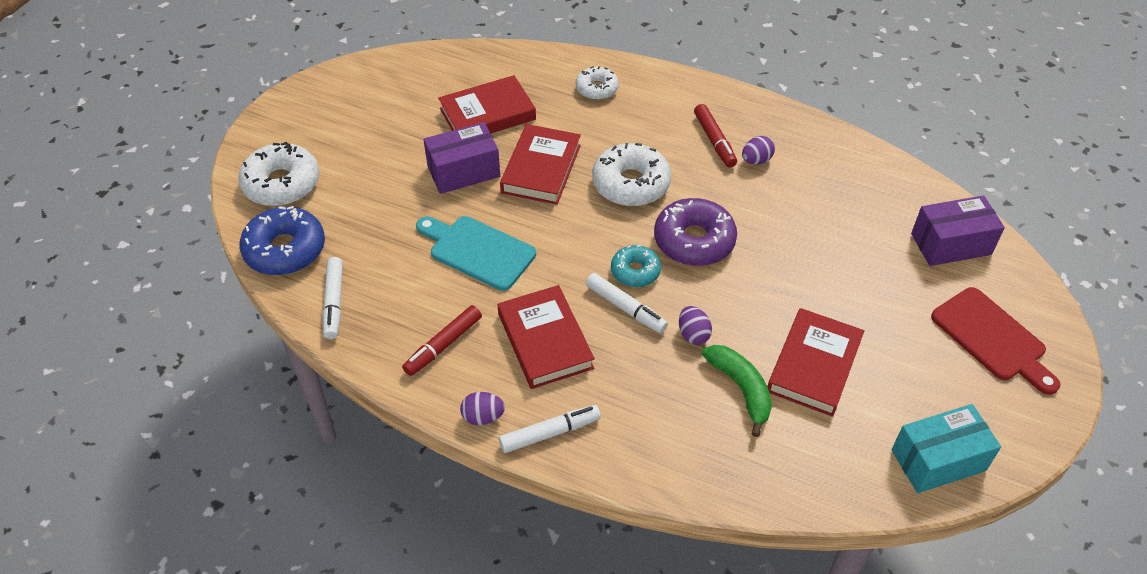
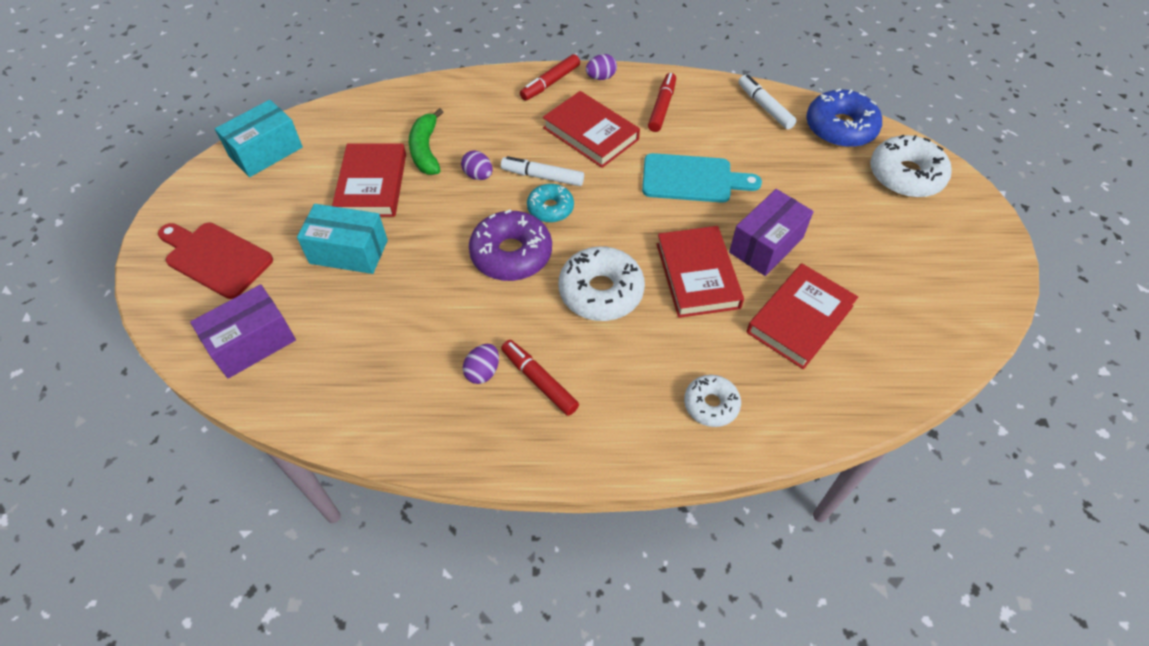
camera: 155 degrees right, 5 degrees up
(550, 433) = (550, 83): white marker -> red marker
(741, 389) = (426, 150): green banana -> green banana turned 45 degrees clockwise
(852, 297) = (349, 251): none -> turquoise box

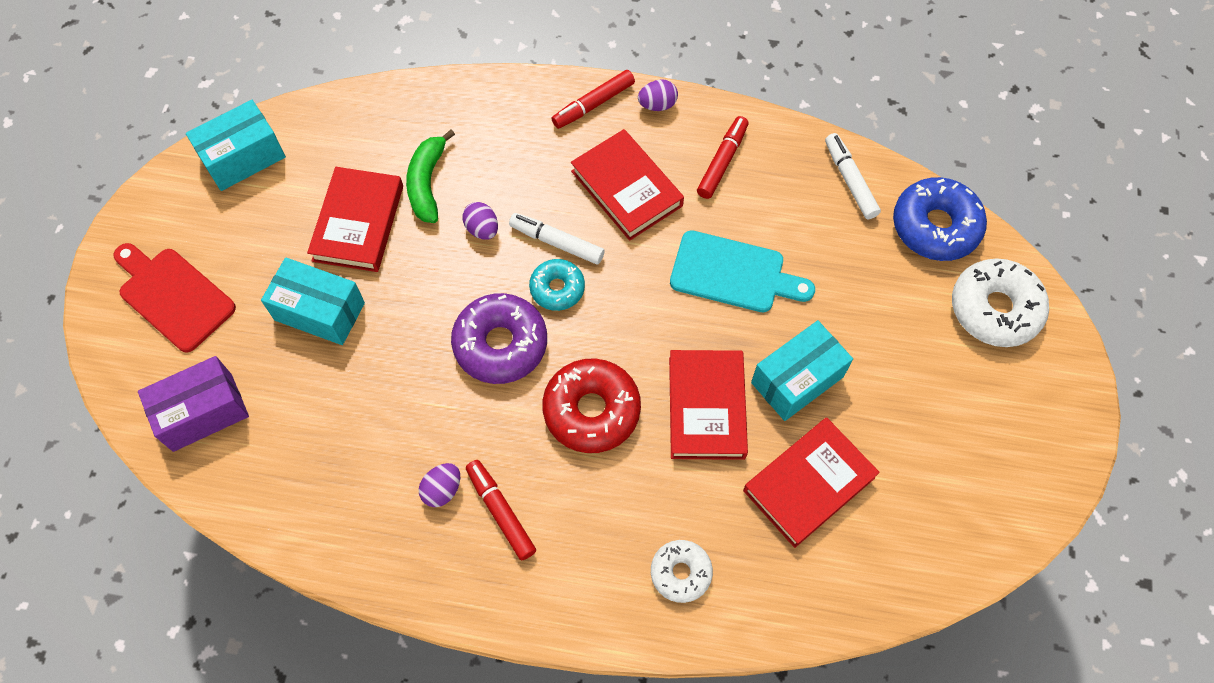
camera: 10 degrees right, 10 degrees up
(601, 292) = (591, 410): white donut -> red donut
(766, 245) = (797, 379): purple box -> turquoise box

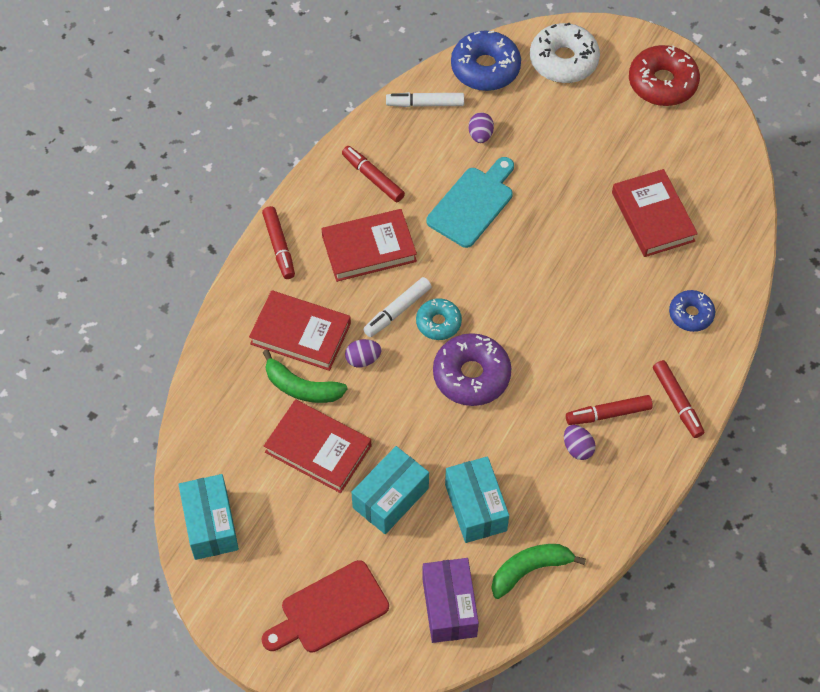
camera: 70 degrees left, 5 degrees down
(269, 483) = (530, 570): none -> green banana
(545, 591) = (677, 402): none -> red marker
(591, 410) = (549, 331): red donut -> red donut (662, 83)
(657, 105) = (300, 203): purple egg -> purple egg (480, 135)
(680, 573) = (691, 314): white donut -> blue donut
(706, 407) = (573, 258): red book -> red book (300, 334)
(797, 379) = (573, 195): turquoise box -> turquoise box (475, 507)

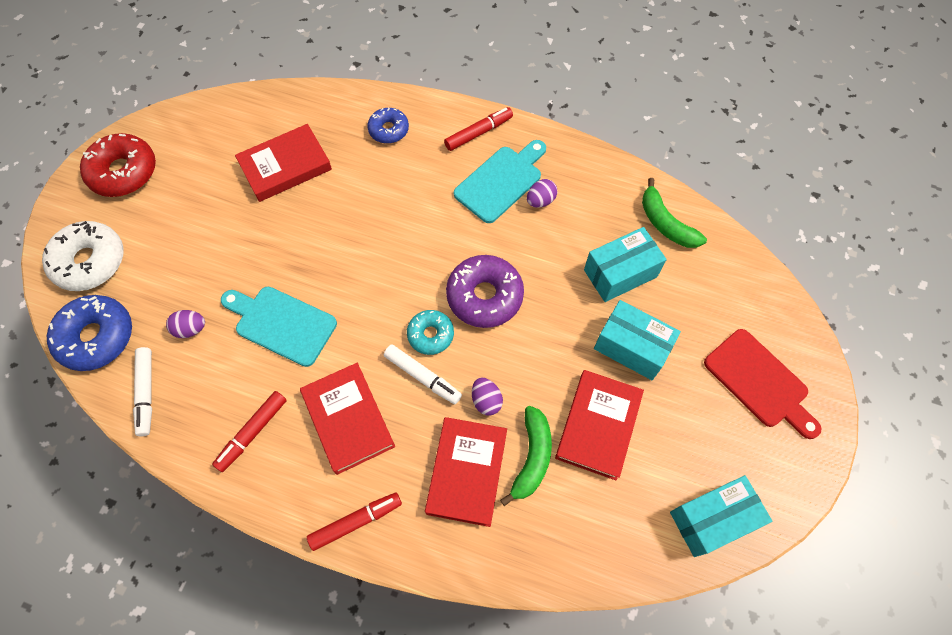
camera: 100 degrees left, 5 degrees up
(449, 607) = (721, 281): purple box -> none
(608, 414) = (501, 181): red marker -> turquoise cutting board

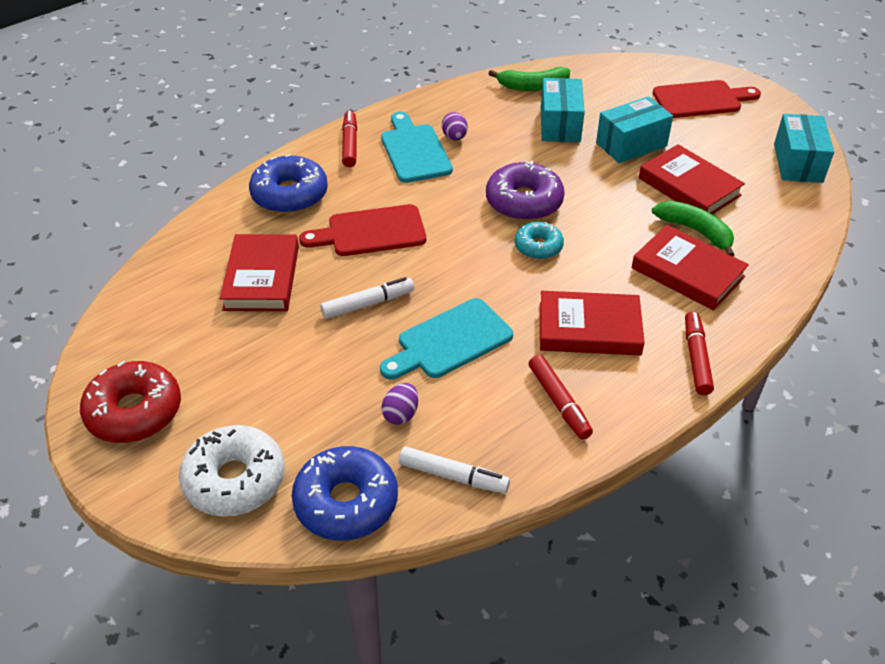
camera: 60 degrees left, 20 degrees down
(377, 206) = (371, 232): none -> red cutting board
(388, 130) = (289, 195): blue donut -> blue donut, size x1.68
(422, 377) = (577, 266): white marker -> white marker (368, 304)
(486, 401) = (627, 237): purple egg -> none

